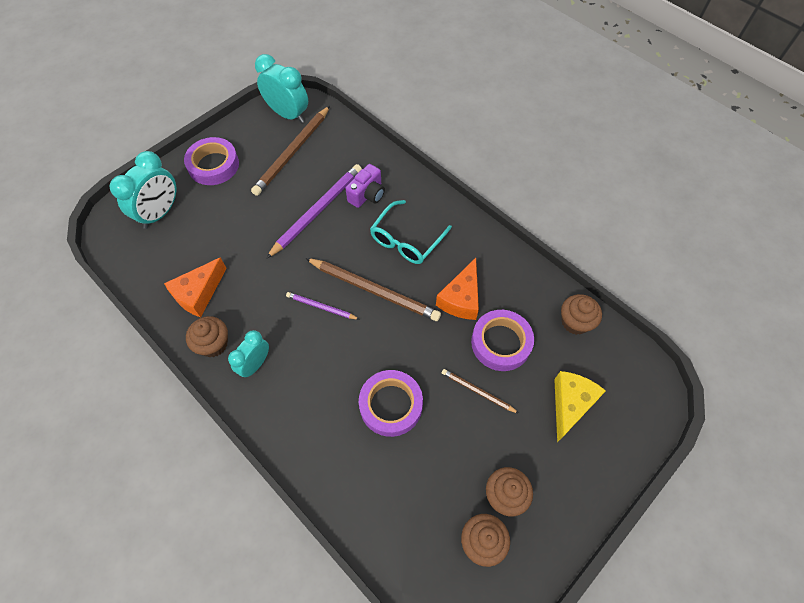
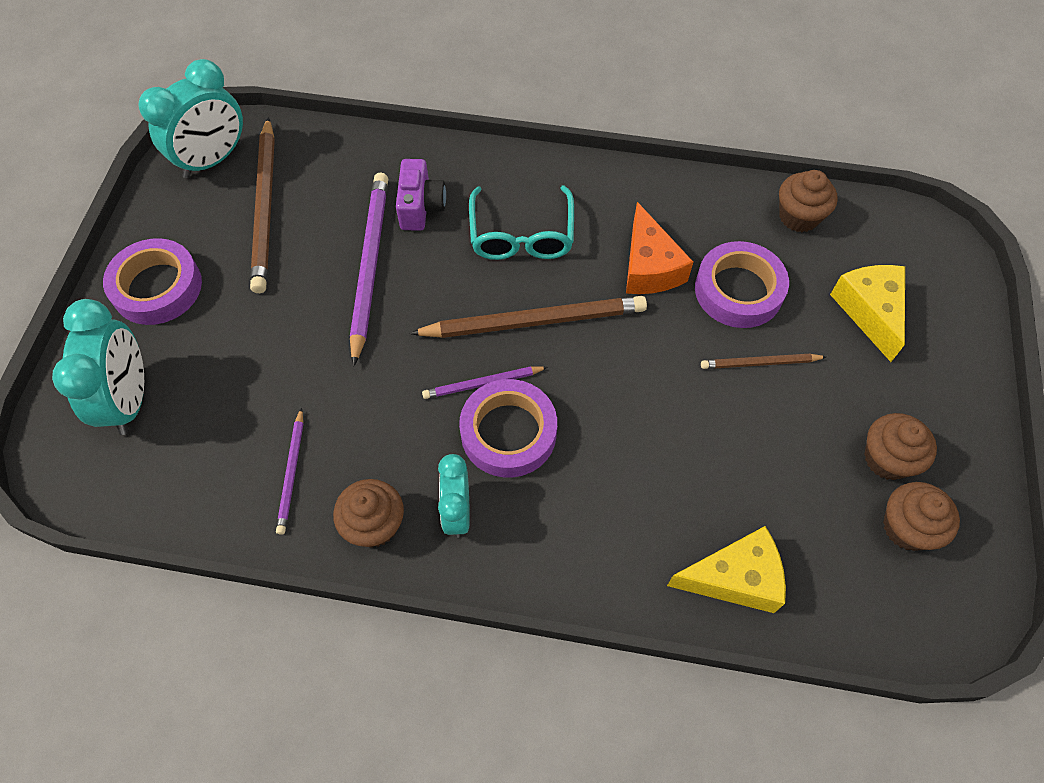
camera: 35 degrees left, 0 degrees up
(198, 294) = (292, 473): orange cheese -> purple pencil
(288, 114) = (213, 160): turquoise clock -> turquoise clock turned 135 degrees clockwise
(362, 497) = (734, 578): none -> yellow cheese
(391, 405) = (674, 446): purple tape -> purple tape (508, 432)

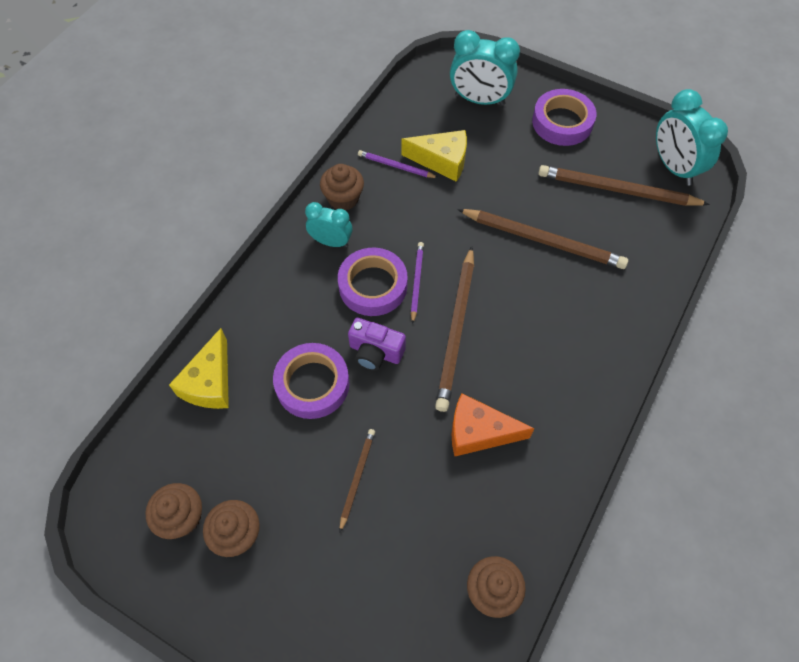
camera: 110 degrees right, 0 degrees up
(369, 265) = (543, 240): purple pencil -> brown pencil
(421, 207) = (591, 286): purple camera -> purple camera (375, 352)
(521, 234) = (542, 348): turquoise glasses -> none
(738, 290) = (430, 494): purple tape -> purple tape (312, 384)
(869, 311) = (369, 600): yellow cheese -> yellow cheese (442, 161)

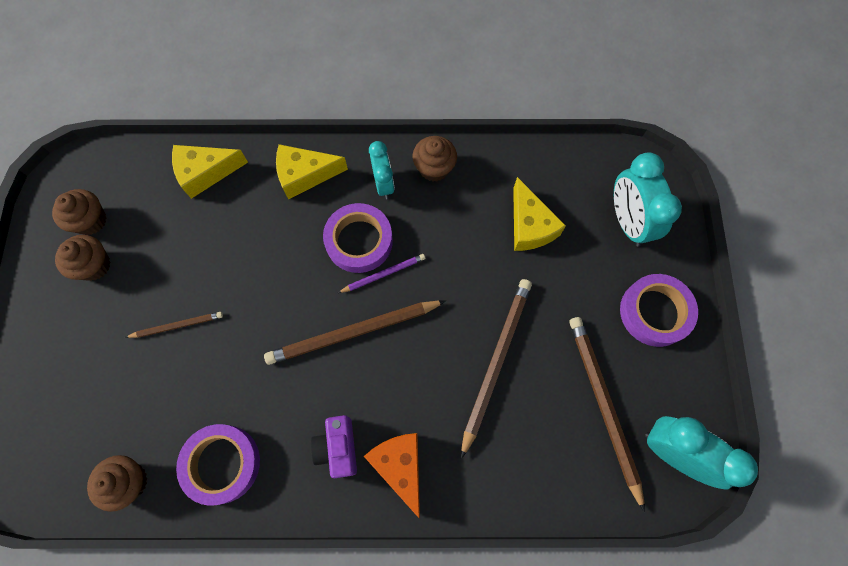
camera: 60 degrees right, 10 degrees up
(277, 298) = (305, 175): none -> yellow cheese
(312, 384) = (242, 246): purple tape -> purple tape (222, 464)
(375, 352) = (296, 278): purple camera -> purple camera (338, 447)
(396, 166) = (497, 191): purple pencil -> none
(479, 432) = (264, 401): orange cheese -> orange cheese (400, 466)
(543, 240) = (495, 362): brown pencil -> brown pencil turned 150 degrees counterclockwise
(673, 167) = (673, 452): turquoise clock -> turquoise clock turned 90 degrees clockwise

